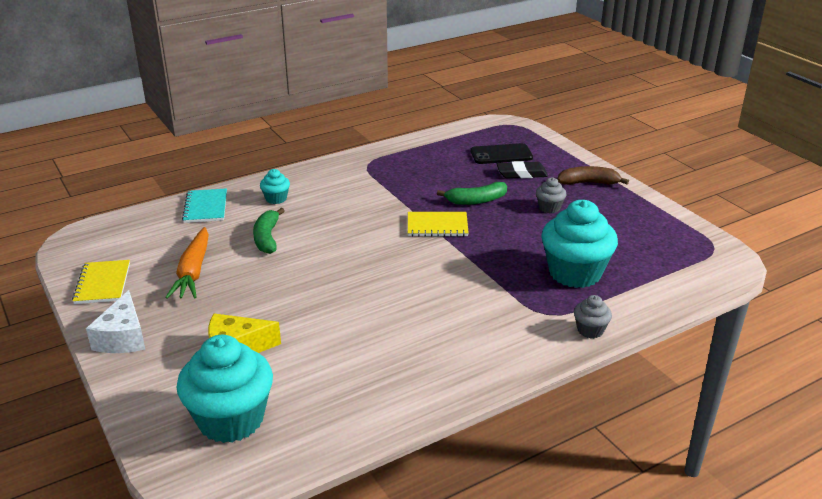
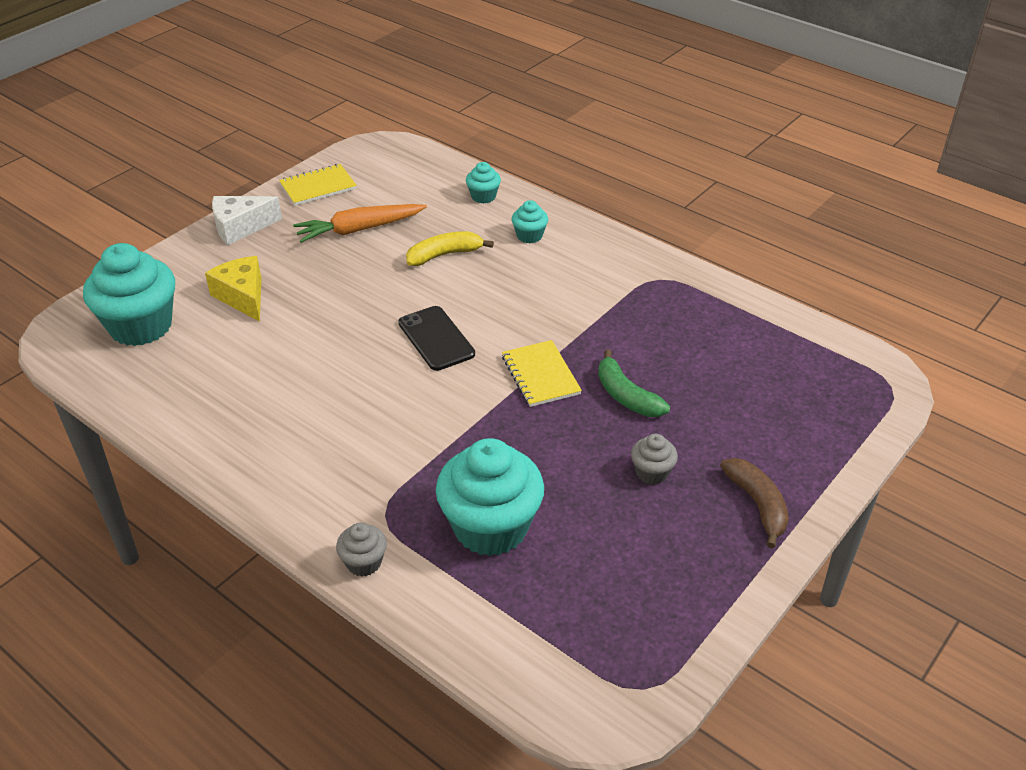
camera: 70 degrees right, 10 degrees up
(205, 207) = (483, 196): turquoise notebook -> turquoise cupcake
(267, 238) = (444, 255): green banana -> yellow banana
(501, 154) = (779, 393): black phone -> black phone (436, 338)
(521, 173) = (734, 425): black eraser -> none

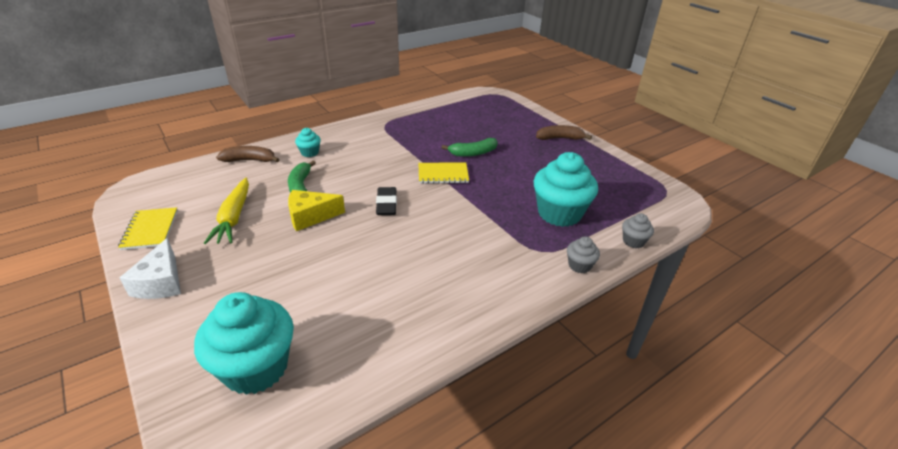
camera: 75 degrees left, 5 degrees down
(242, 296) = (266, 291): yellow cheese -> yellow cheese (310, 216)
(359, 229) = (234, 217): orange carrot -> yellow carrot
(436, 338) = (386, 204): black phone -> black eraser
(444, 255) = (300, 186): yellow banana -> green banana
(483, 196) = (250, 160): turquoise cupcake -> brown banana
(652, 472) = (531, 158): grey cupcake -> grey cupcake (633, 241)

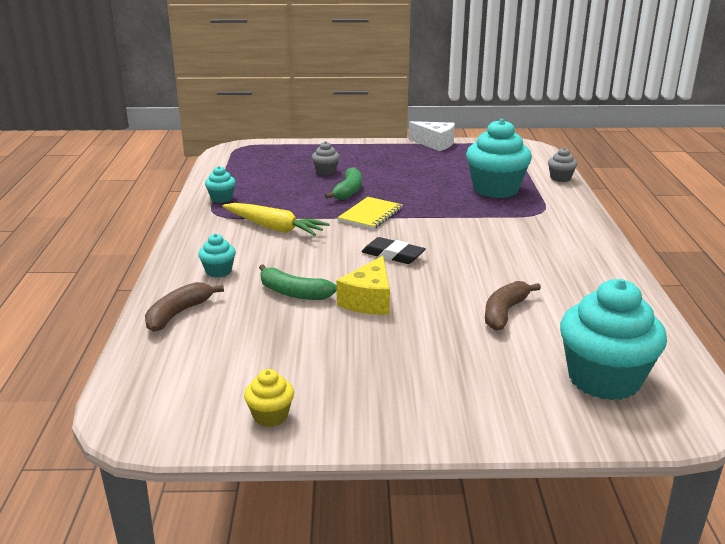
camera: 55 degrees left, 10 degrees down
(150, 230) = (270, 416): yellow notebook -> yellow cupcake
(161, 282) = (407, 420): white cheese -> white cheese (435, 144)
(234, 217) = (313, 348): yellow carrot -> yellow carrot (274, 228)
(409, 117) = (221, 198): none -> turquoise cupcake
(559, 138) = (374, 151): brown banana -> brown banana (504, 312)
(579, 265) = (573, 205): grey cupcake -> grey cupcake (326, 171)

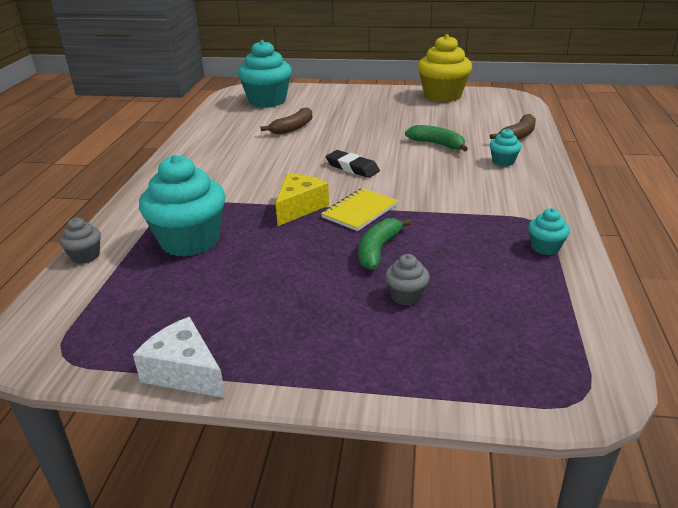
camera: 170 degrees left, 5 degrees up
(270, 416) = (442, 96): yellow cupcake -> yellow cupcake, size x2.17
(274, 228) = (465, 201): yellow carrot -> none
(369, 300) = (382, 138): yellow cheese -> yellow cheese (299, 207)

